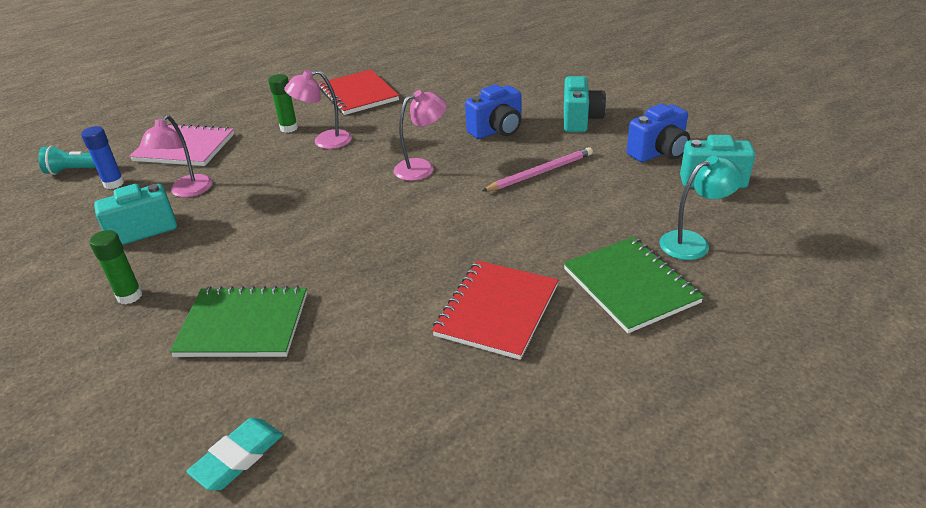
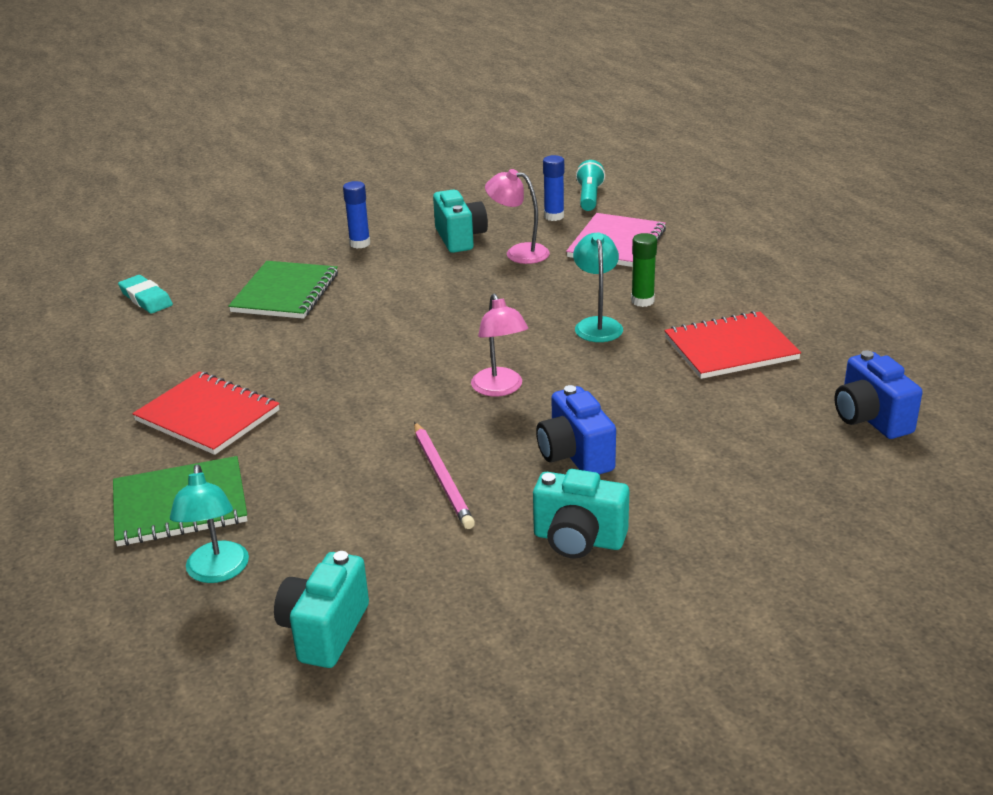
camera: 100 degrees right, 5 degrees down
(129, 296) = (360, 243): green glue stick -> blue glue stick
(324, 141) = (597, 324): pink lamp -> turquoise lamp
(659, 152) = (442, 600): blue camera -> blue camera (870, 419)

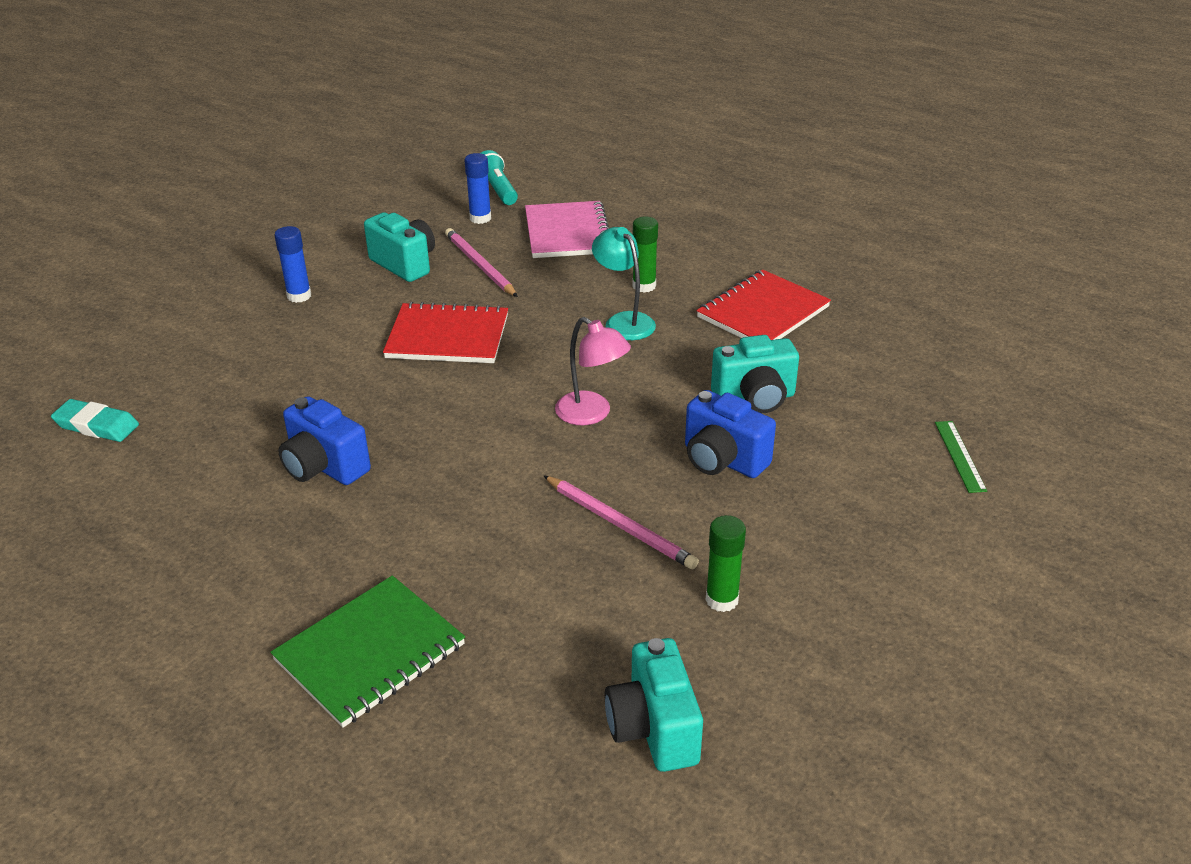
camera: 30 degrees left, 5 degrees up
(208, 416) = (306, 541): red notebook -> red notebook (447, 337)
(217, 572) = (483, 712): turquoise lamp -> none
(285, 293) = (265, 373): green notebook -> none
(469, 559) = (722, 600): none -> green glue stick
(518, 252) = (479, 265): pink lamp -> pink pencil
(578, 540) = (800, 543): turquoise camera -> turquoise camera (755, 398)
(801, 518) = (960, 456): none -> green ruler
(870, 419) = (932, 346): blue camera -> blue camera (324, 467)

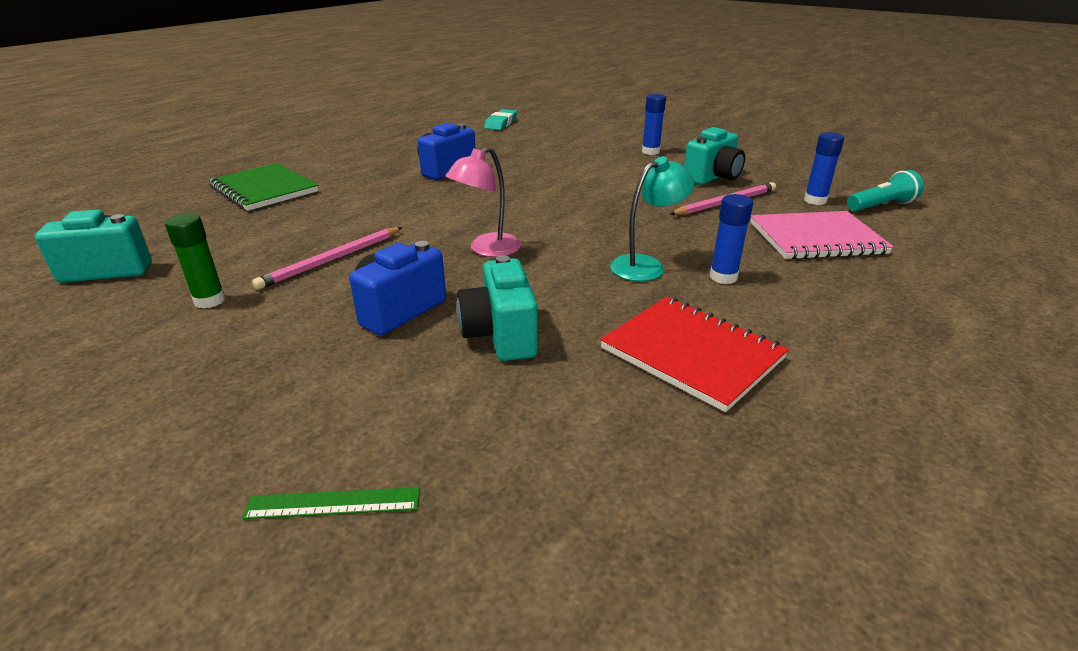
camera: 90 degrees right, 5 degrees down
(447, 337) = (604, 195): red notebook -> none
(644, 286) = (723, 277): green glue stick -> blue glue stick

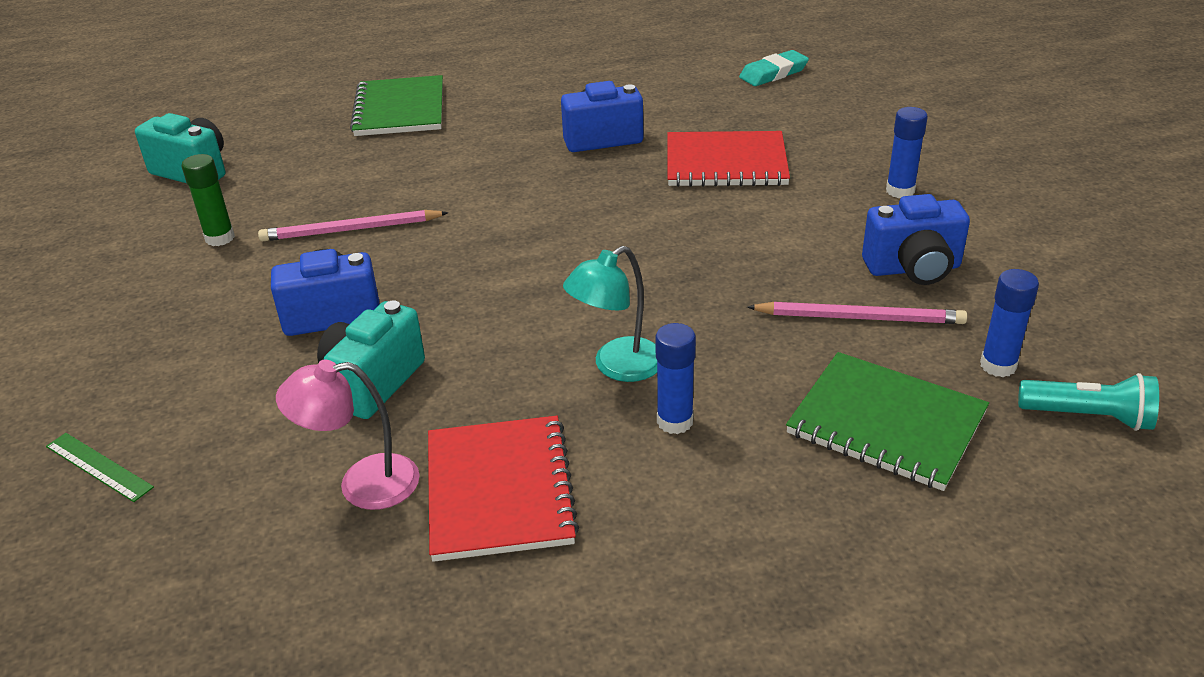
camera: 40 degrees right, 5 degrees up
(487, 250) = (493, 274): pink lamp -> pink lamp (362, 484)
(541, 163) = (726, 163): none -> red notebook
(646, 265) = (617, 367): turquoise lamp -> turquoise lamp turned 135 degrees clockwise
(712, 178) = (913, 269): turquoise camera -> blue camera
(816, 238) = (886, 423): pink notebook -> green notebook

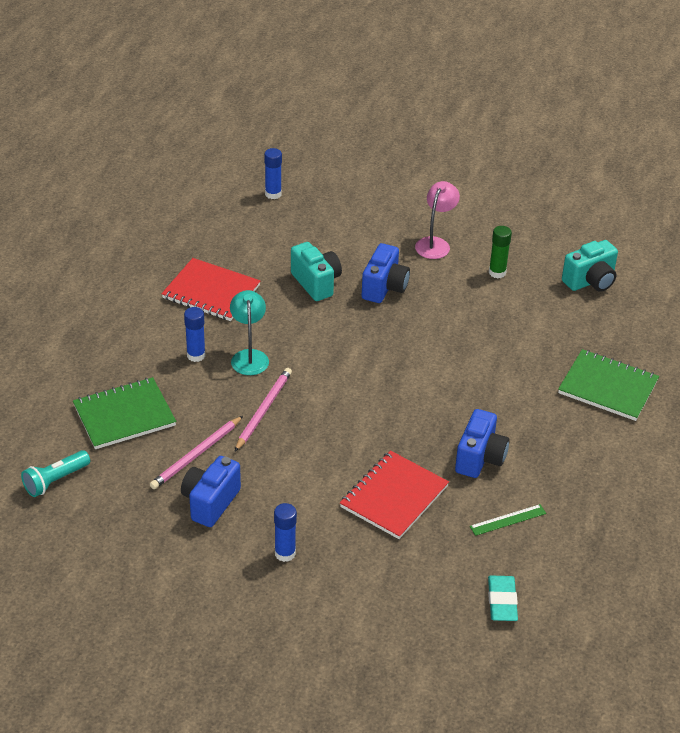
camera: 120 degrees right, 5 degrees up
(98, 466) = (336, 202): green ruler -> green ruler (508, 520)
(350, 230) = (462, 317): pink pencil -> pink pencil (263, 410)
(362, 484) = (253, 260): pink lamp -> pink lamp (435, 243)
(998, 365) = (114, 477): blue glue stick -> blue glue stick (273, 194)

